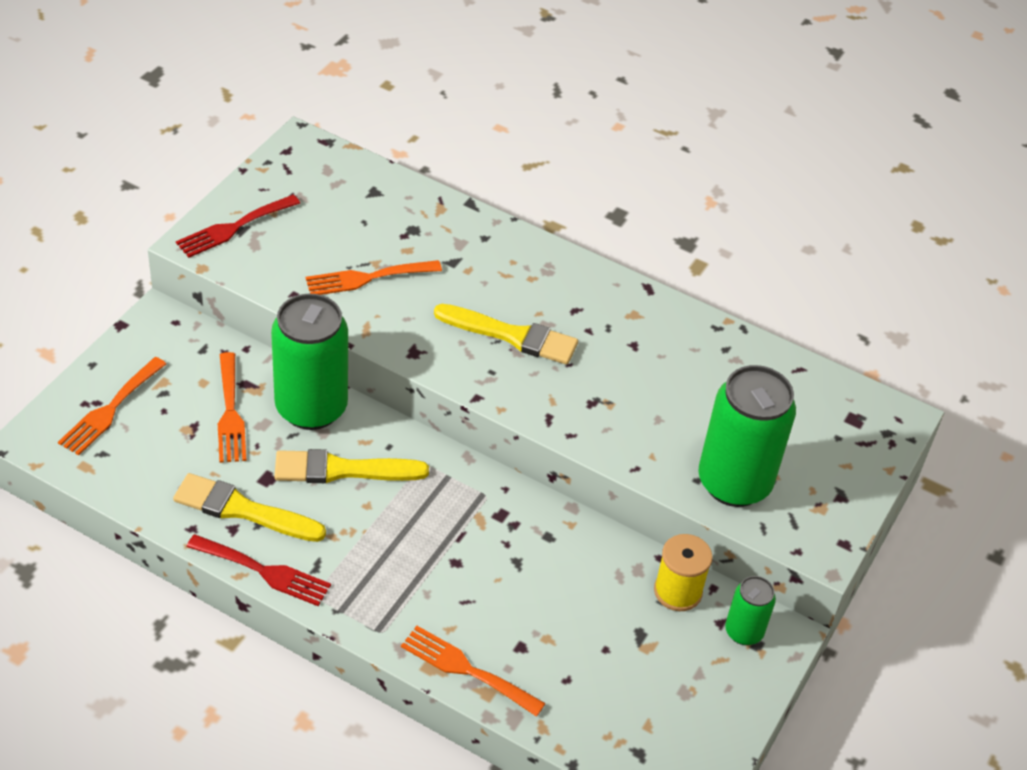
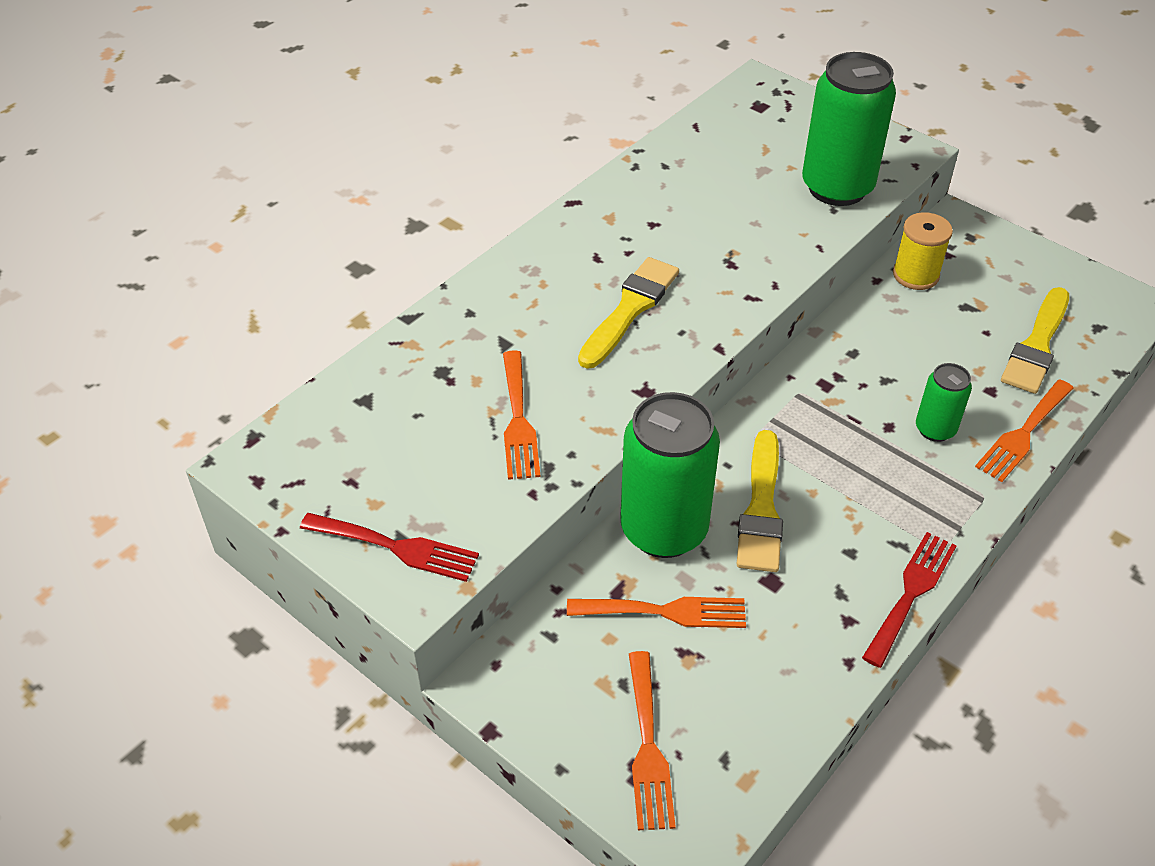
camera: 75 degrees left, 0 degrees up
(110, 410) = (648, 748): orange fork -> orange fork turned 45 degrees clockwise
(233, 228) = (397, 547): red fork -> red fork turned 45 degrees counterclockwise
(243, 510) = (820, 608): yellow brush -> yellow brush (1037, 345)
(744, 632) = (957, 242): green can -> green can (935, 429)

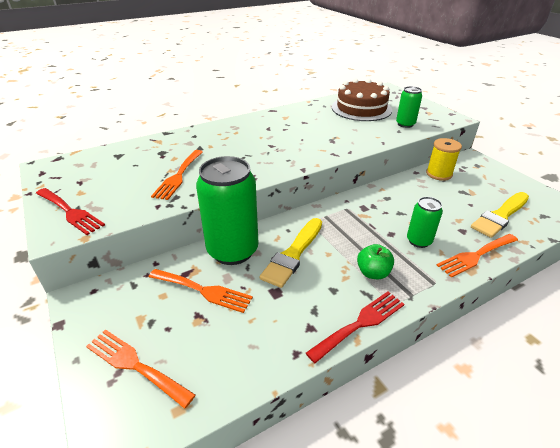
camera: 20 degrees right, 10 degrees down
(630, 309) = (269, 147): yellow brush -> none
(648, 748) = (135, 365): orange fork -> orange fork turned 105 degrees clockwise
(739, 159) = (361, 108): none -> brown cake
(837, 188) = (405, 124): green can -> green can, size x0.51
(893, 507) = (373, 273): none -> green apple

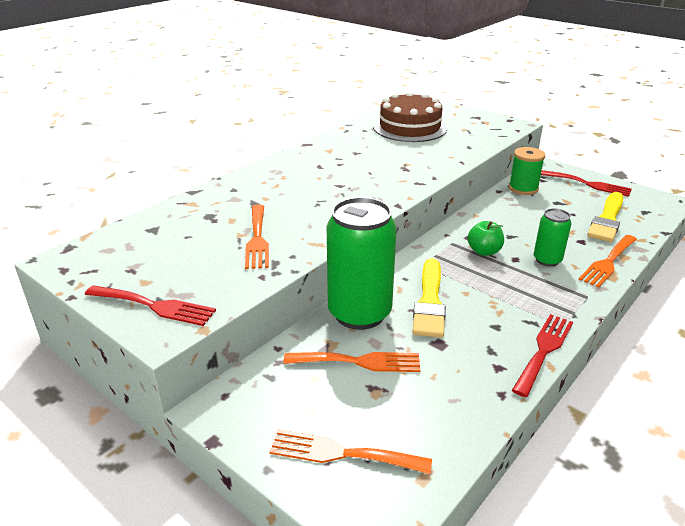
camera: 20 degrees left, 5 degrees down
(373, 273) = (523, 301): green apple -> green apple (484, 251)
(405, 124) = (470, 138): green can -> none
(439, 174) = (523, 188): yellow spool -> green spool
(503, 180) = (588, 184): none -> red fork

